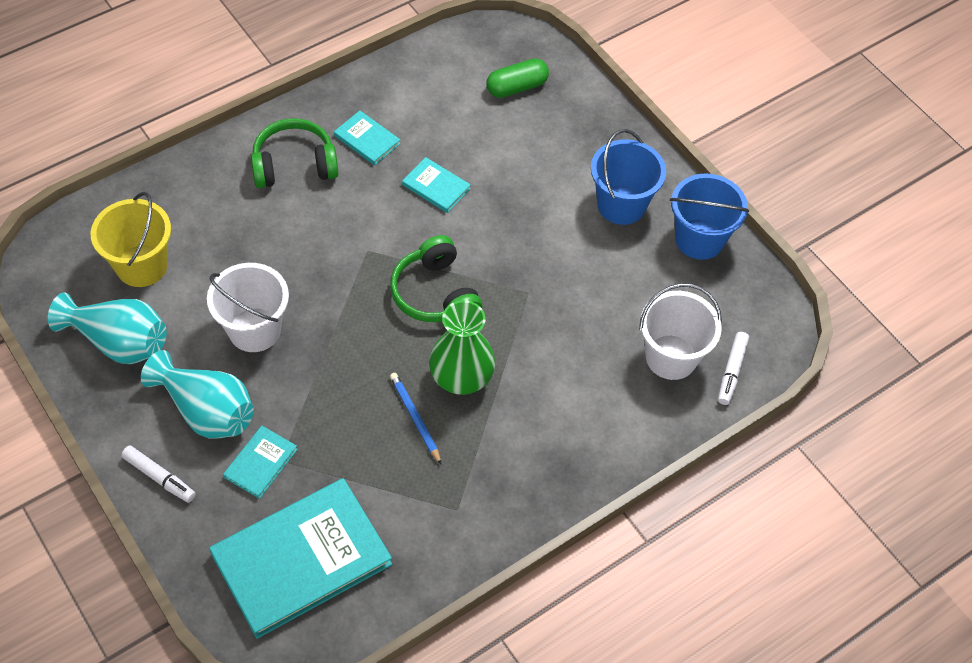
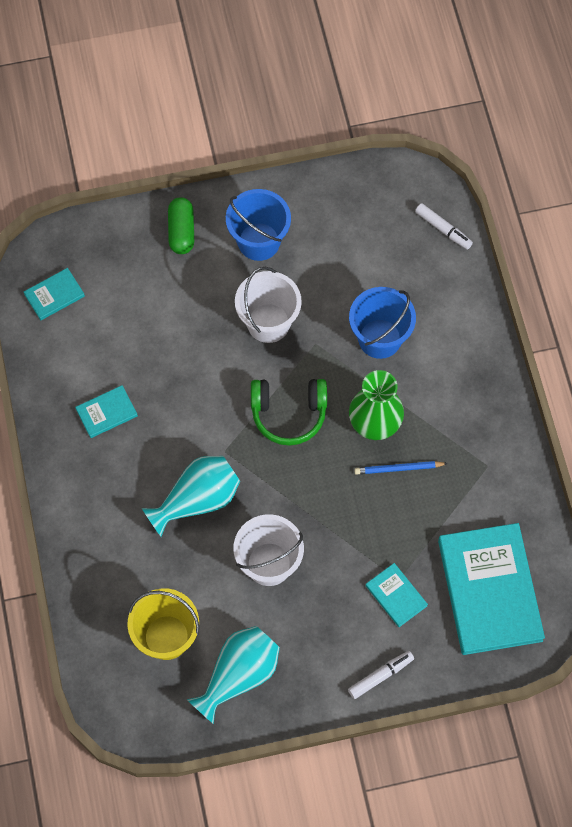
camera: 65 degrees left, 10 degrees up
(207, 411) = (333, 623): turquoise vase -> turquoise vase (197, 500)
(294, 165) = (109, 481): green headphones -> none
(436, 187) = (181, 375): turquoise book -> turquoise book (54, 295)
(517, 87) = (101, 272): green capsule -> green capsule (181, 231)
(671, 357) = (414, 265): white bucket -> white bucket (268, 323)
(699, 239) = (315, 199): blue bucket -> blue bucket (379, 338)

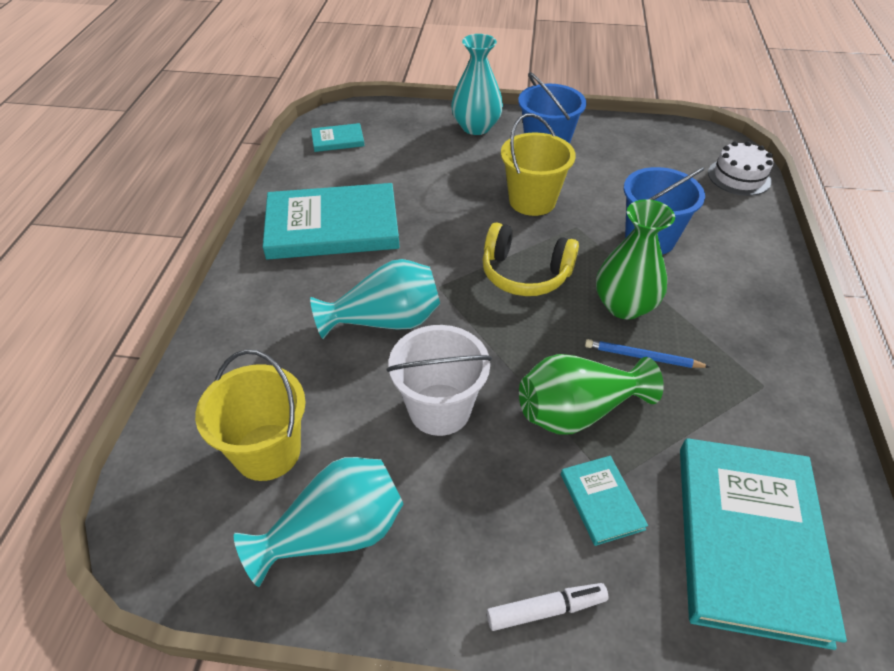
camera: 20 degrees right, 20 degrees down
(106, 412) = (332, 226): turquoise book -> turquoise book, size x2.23
(181, 231) = (476, 127): green capsule -> turquoise vase
(268, 323) = (532, 201): white bucket -> yellow bucket
(289, 413) = (525, 273): green headphones -> yellow headphones
(364, 533) = (577, 412): none -> green vase
(443, 229) = (739, 177): white marker -> white cake

